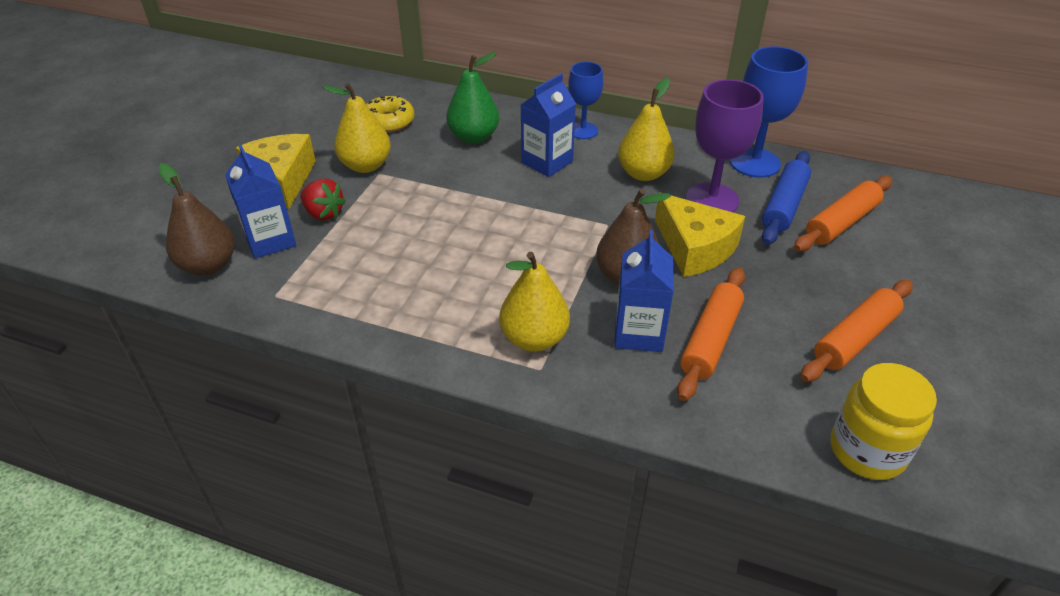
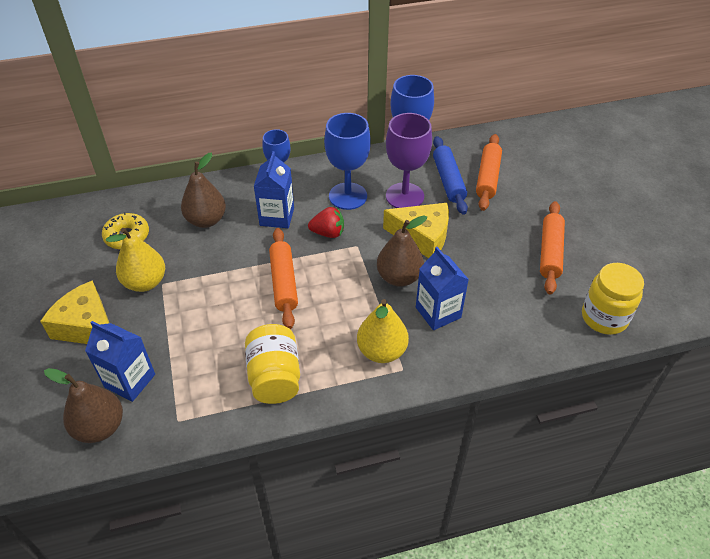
camera: 35 degrees left, 5 degrees up
(323, 213) = (151, 338): red strawberry -> red strawberry (328, 233)
(399, 305) = (274, 377): none -> yellow jar
(474, 137) = (206, 220): green pear -> brown pear
(643, 173) = (348, 196): yellow pear -> blue goblet
(710, 340) = (480, 295): orange rolling pin -> orange rolling pin (284, 282)

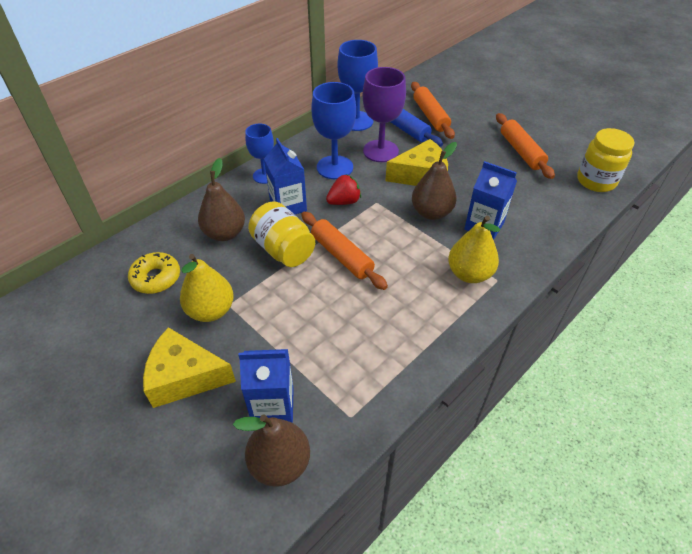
camera: 30 degrees left, 0 degrees up
(274, 377) = (403, 335): yellow jar -> yellow jar (283, 250)

